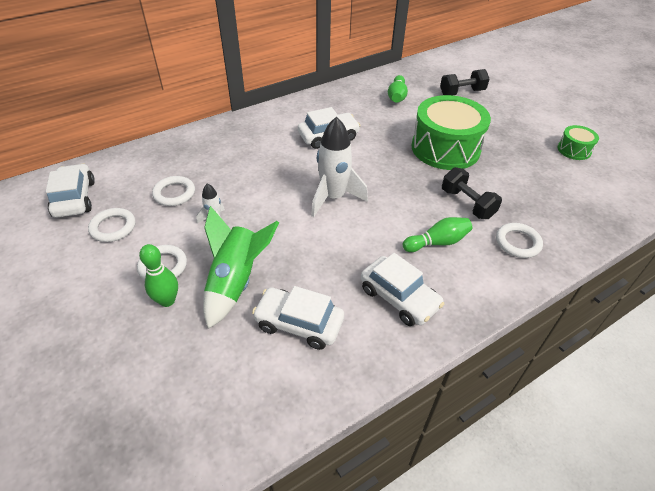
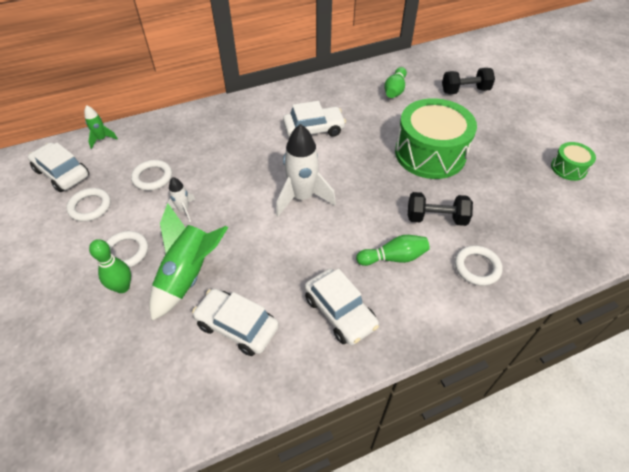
camera: 10 degrees right, 5 degrees up
(75, 198) = (62, 173): white car -> white car turned 45 degrees counterclockwise
(111, 163) = (102, 139): none -> green rocket
(467, 204) = (436, 218): black dumbbell -> black dumbbell turned 60 degrees counterclockwise

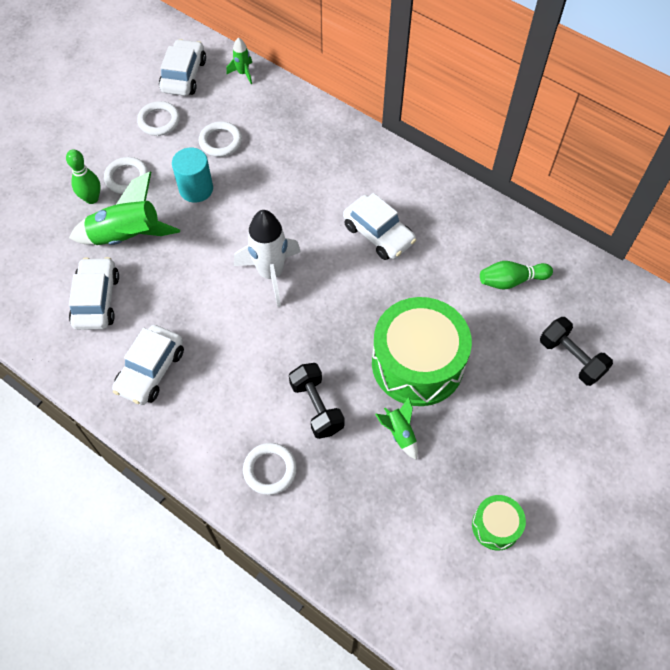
camera: 60 degrees right, 10 degrees up
(183, 210) = (196, 189): white rocket -> turquoise cylinder
(394, 257) = (239, 388): green bowling pin -> none
(480, 184) = (399, 433): none -> green rocket

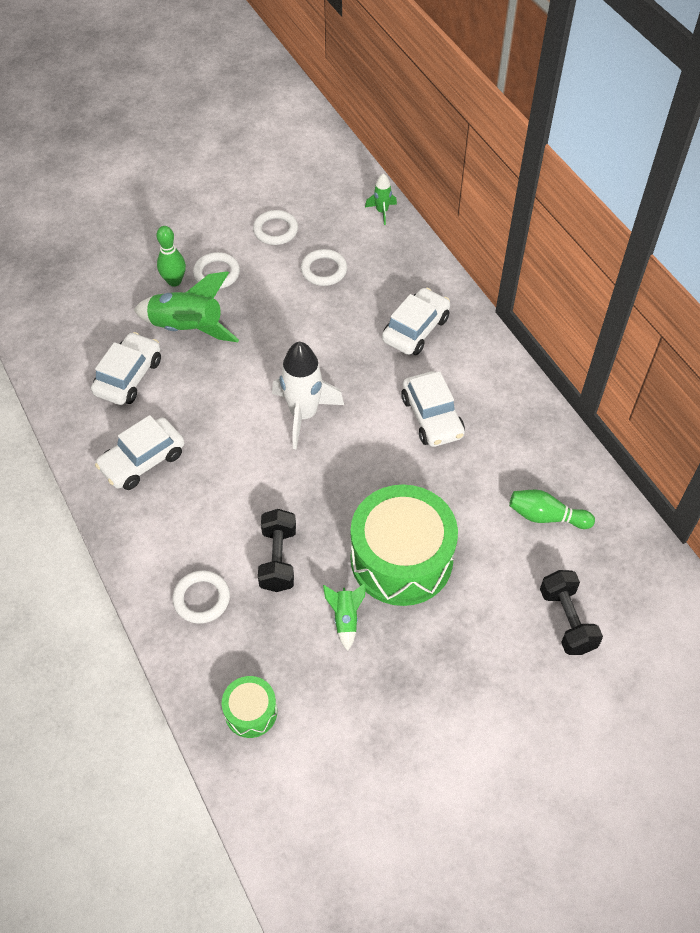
camera: 25 degrees right, 5 degrees down
(184, 75) = (322, 195): white car -> white car (415, 329)
(196, 189) = (275, 307): turquoise cylinder -> none
(495, 526) = (392, 751): green drum -> green drum (251, 712)

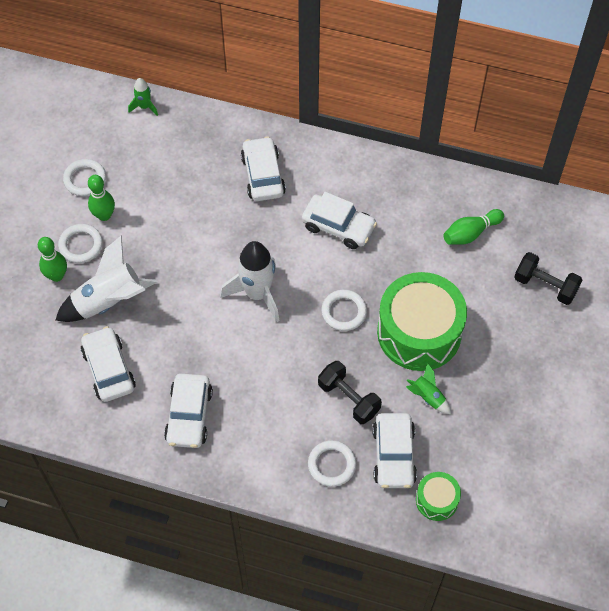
camera: 45 degrees left, 5 degrees up
(188, 328) = (109, 301): green rocket -> white rocket
(259, 265) = (104, 215): none -> green bowling pin
(259, 639) = (393, 455): none -> white car
(324, 270) = (154, 182): white ring -> white ring (344, 312)

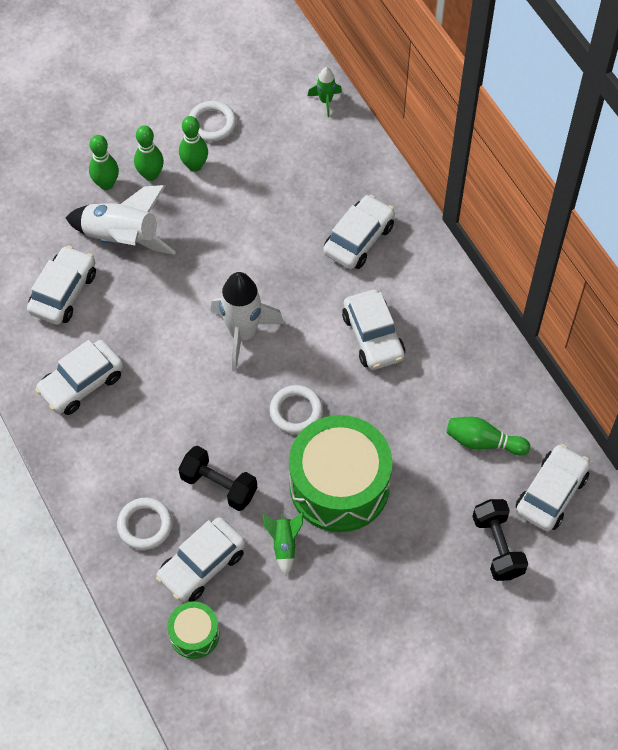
camera: 45 degrees right, 0 degrees up
(81, 245) = (151, 175): white ring -> green bowling pin
(349, 398) = (219, 485): black dumbbell -> black dumbbell turned 60 degrees counterclockwise
(539, 229) = (551, 493): none -> white car

